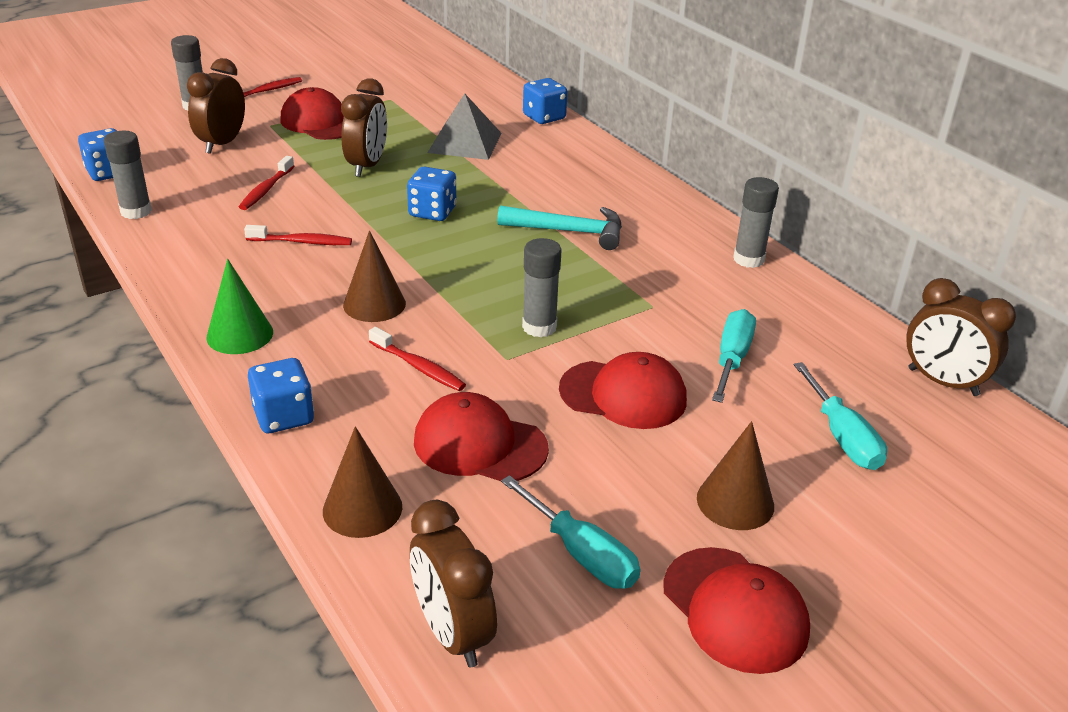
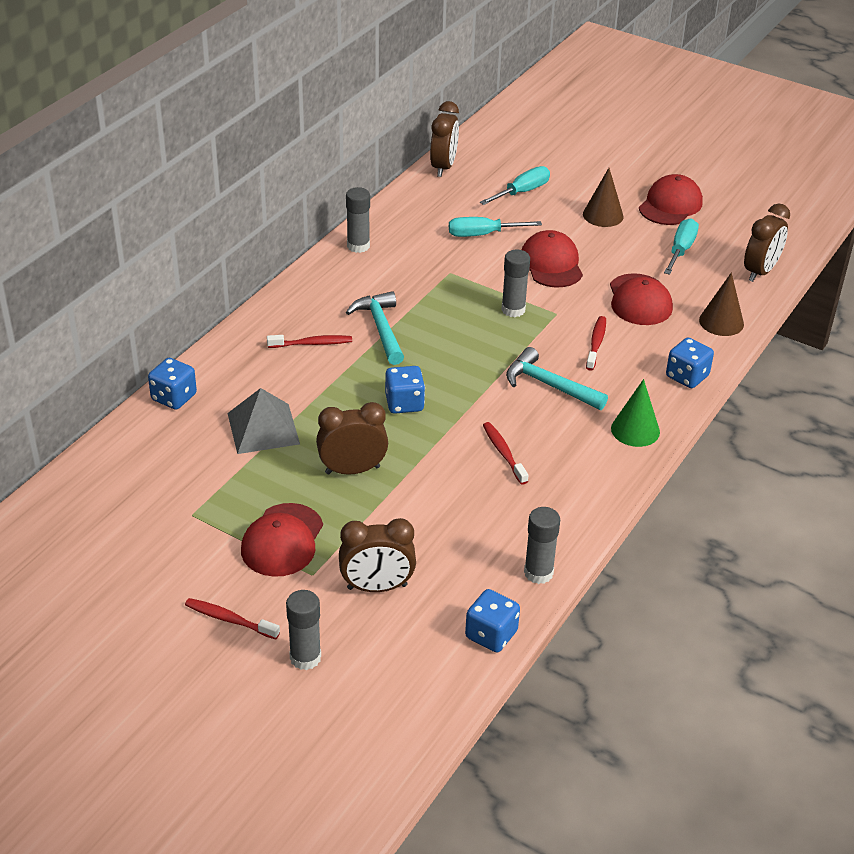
camera: 115 degrees left, 5 degrees up
(266, 190) = (441, 512): red toothbrush -> red toothbrush (312, 344)
(374, 304) = (549, 385): brown cone -> turquoise hammer

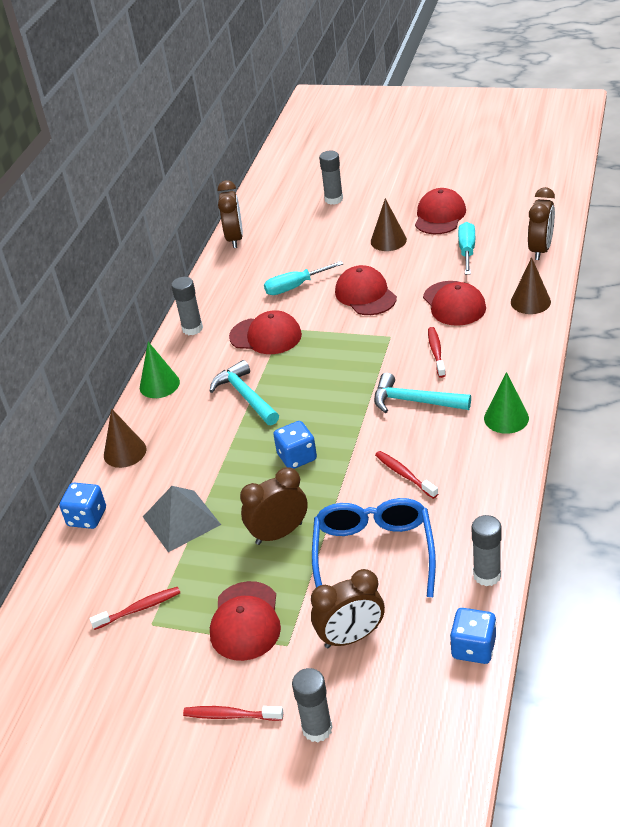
camera: 10 degrees left, 0 degrees up
(237, 347) = (125, 452): none -> brown cone
(300, 291) = (159, 384): none -> green cone
(312, 344) = (191, 428): red toothbrush -> red toothbrush (139, 608)
(429, 275) = (266, 336): none -> red cap
(436, 517) = (374, 553): none -> blue glasses
(513, 310) = (352, 344): grey glue stick -> grey glue stick (334, 199)
(522, 192) = (311, 240): turquoise screwdriver -> none
(687, 376) = (526, 357): blue dice -> none

